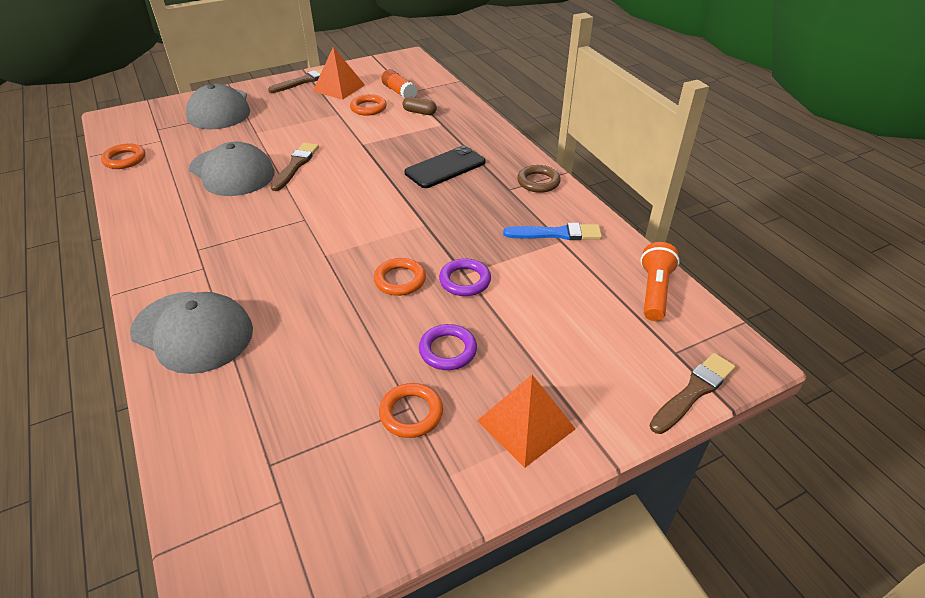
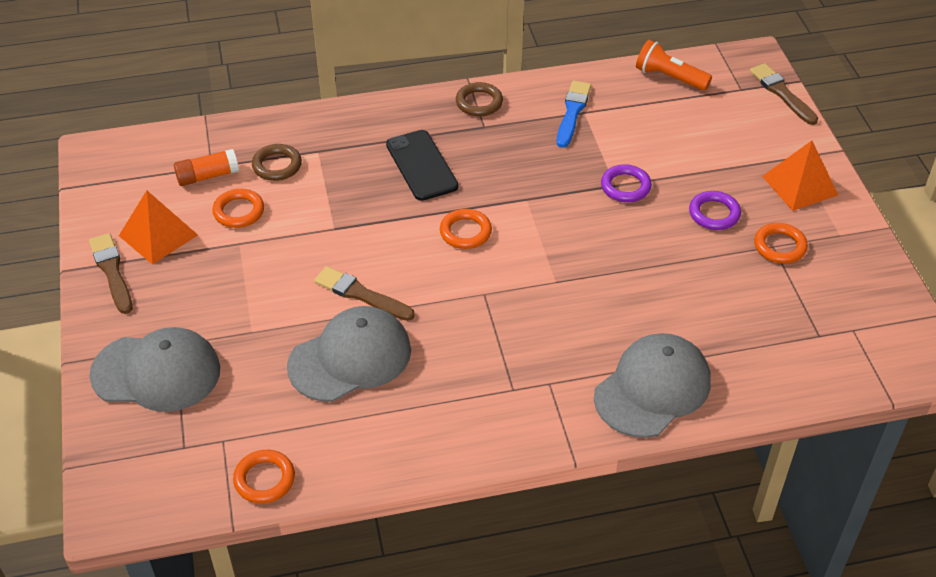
camera: 75 degrees left, 5 degrees up
(400, 280) = (613, 230): orange ring -> orange ring (465, 232)
(419, 112) = (277, 165): brown capsule -> brown ring

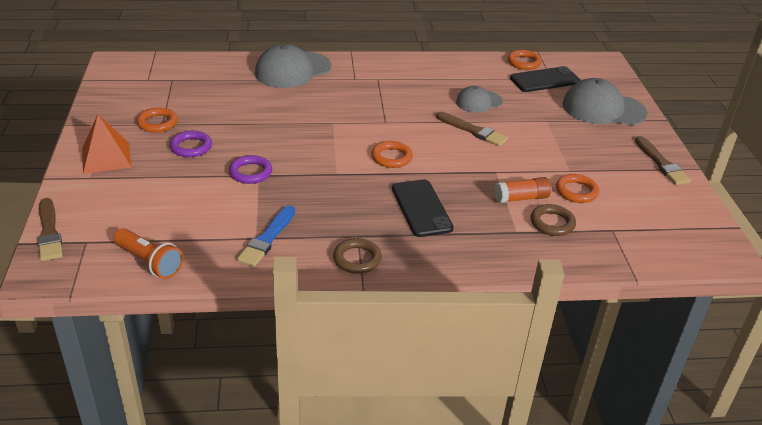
camera: 175 degrees left, 10 degrees down
(158, 235) = (637, 182): orange pyramid -> none
(208, 176) = (612, 221): orange glue stick -> orange glue stick (521, 198)
(236, 432) = (544, 80): none -> black phone
(350, 358) = (479, 102): grey cap -> grey cap, size x0.58

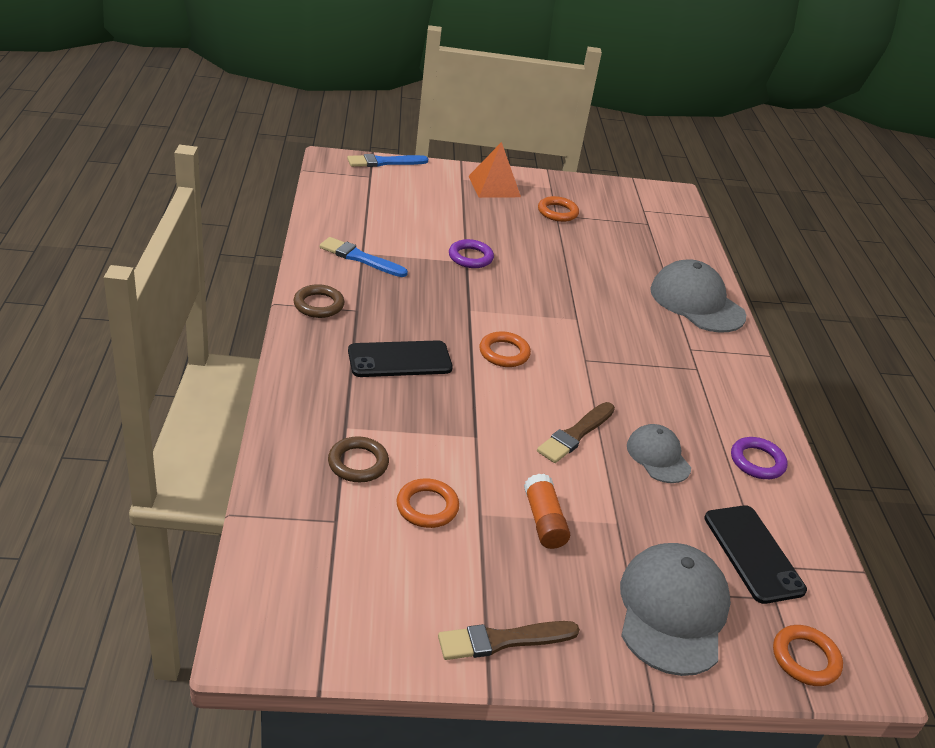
camera: 90 degrees right, 0 degrees up
(49, 232) = (384, 162): brown brush -> blue brush
(149, 262) = (337, 201): orange flashlight -> none
(191, 147) = (515, 228): purple ring -> purple ring (757, 461)
(521, 198) = (414, 447): orange glue stick -> orange glue stick (544, 521)
(524, 62) = (808, 540): orange ring -> orange ring (805, 659)

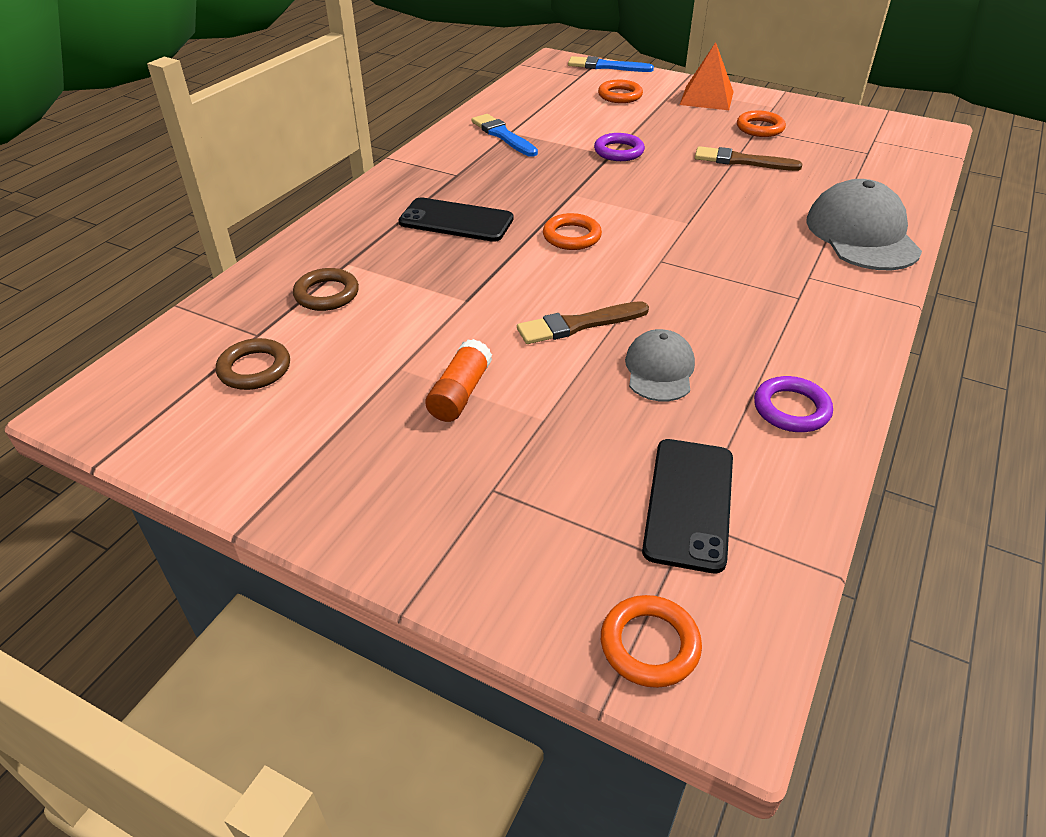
camera: 35 degrees right, 5 degrees up
(318, 305) = (425, 164): brown ring -> brown ring (254, 369)
(427, 507) = (353, 347): orange ring -> orange ring (620, 95)
(503, 640) = (302, 487): brown brush -> brown brush (742, 161)
(672, 611) = (521, 527): grey cap -> none

